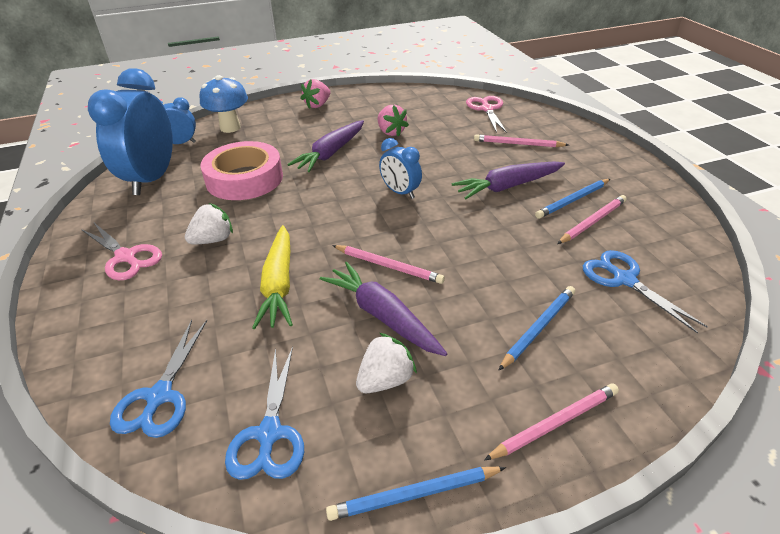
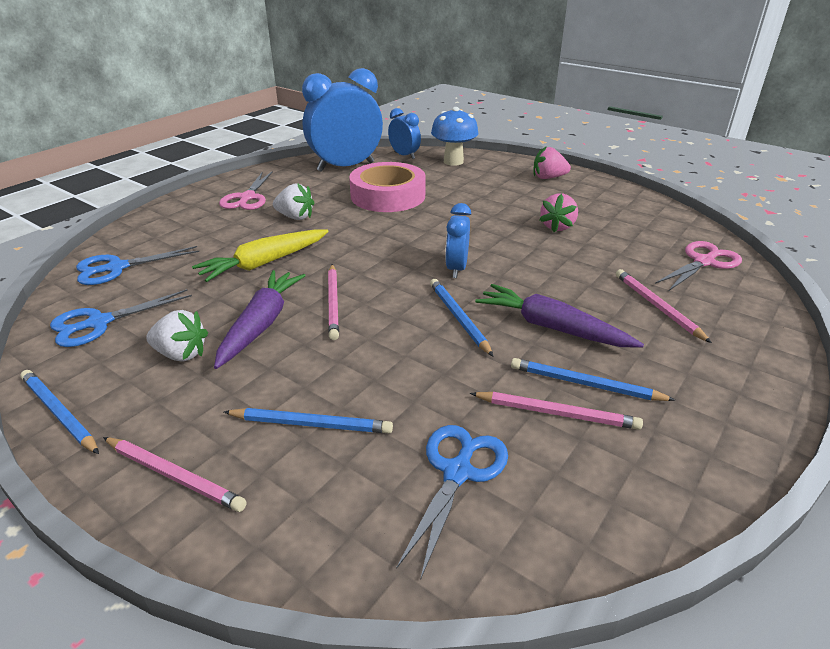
camera: 55 degrees right, 5 degrees down
(331, 153) = (475, 213): purple carrot -> none
(465, 216) = (459, 318): none -> blue pencil

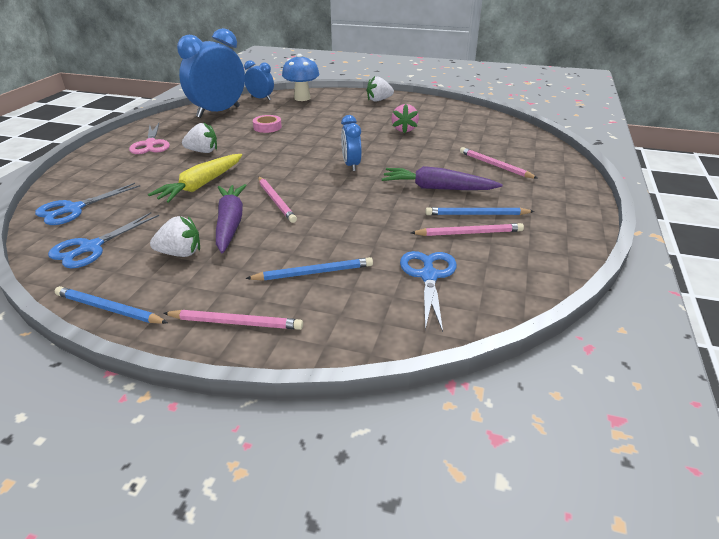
camera: 20 degrees left, 0 degrees up
(388, 196) = (267, 127): pink tape -> pink tape, size x0.47
(459, 318) = (373, 194): blue pencil -> none
(548, 178) = (379, 100): pink strawberry -> white strawberry
(703, 262) = (508, 136): pink scissors -> none

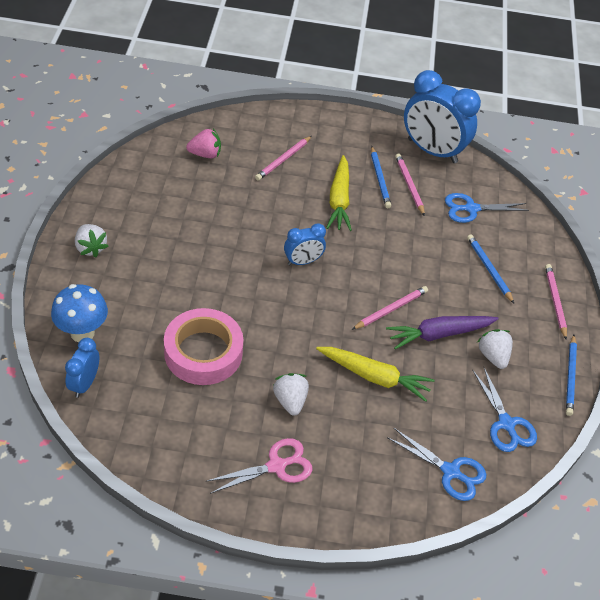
camera: 105 degrees left, 15 degrees up
(91, 247) = (506, 424): blue scissors -> blue scissors turned 45 degrees clockwise
(218, 112) = (148, 423): blue clock -> blue clock (432, 151)
(267, 127) = (203, 352): pink tape -> pink tape, size x2.14
(404, 129) = (198, 222): pink strawberry -> pink strawberry (205, 154)
(437, 188) = (339, 200): purple carrot -> yellow carrot

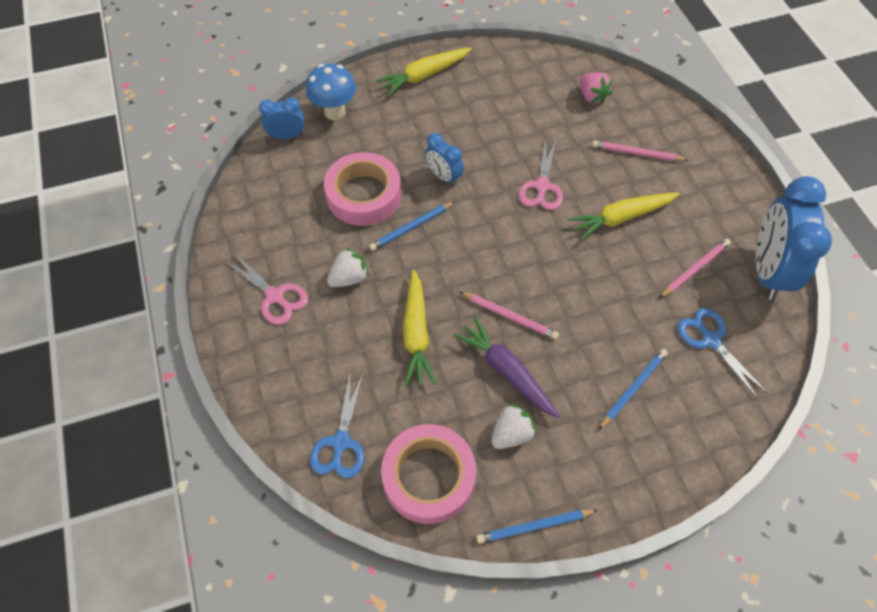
camera: 70 degrees right, 10 degrees up
(90, 248) = (424, 76): white strawberry -> yellow carrot
(277, 230) = (542, 186): none -> pink scissors
(303, 261) = (517, 221): blue clock -> blue clock (444, 176)
(379, 179) = (681, 240): blue pencil -> blue pencil (411, 227)
(506, 424) = (429, 477): blue scissors -> pink tape
(555, 302) = (636, 475): pink pencil -> none

